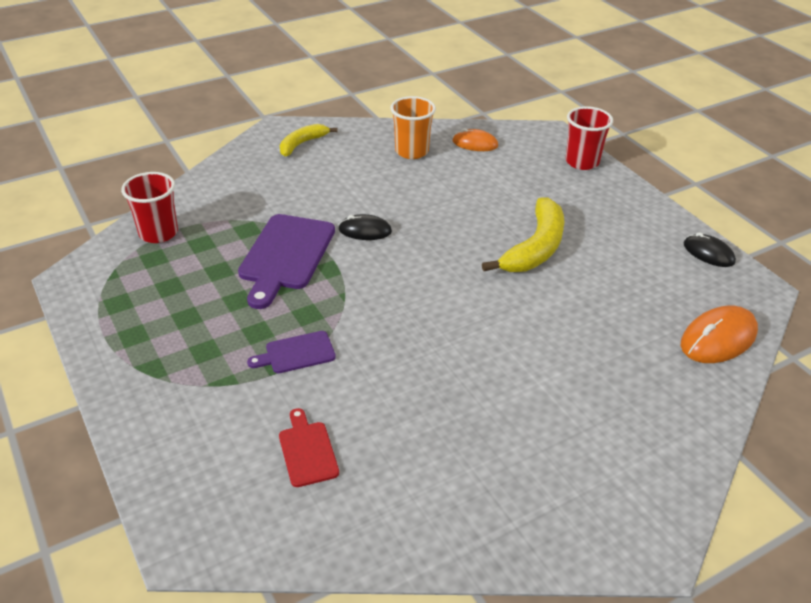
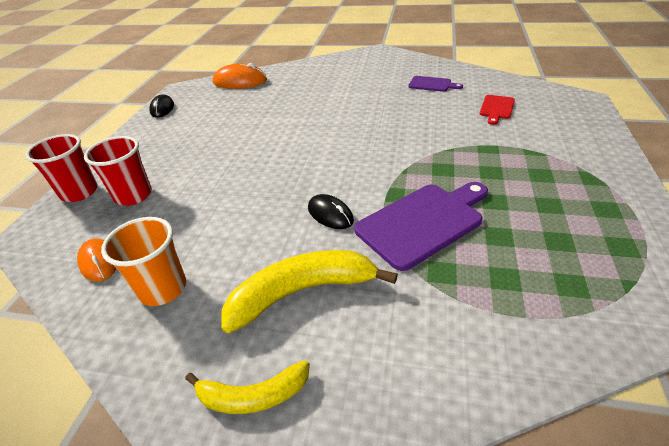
camera: 135 degrees left, 0 degrees up
(158, 233) = (557, 322): red cup -> red cup (133, 195)
(296, 353) = (470, 149): purple cutting board -> purple cutting board (432, 84)
(535, 248) = (237, 147): yellow banana -> yellow banana (301, 292)

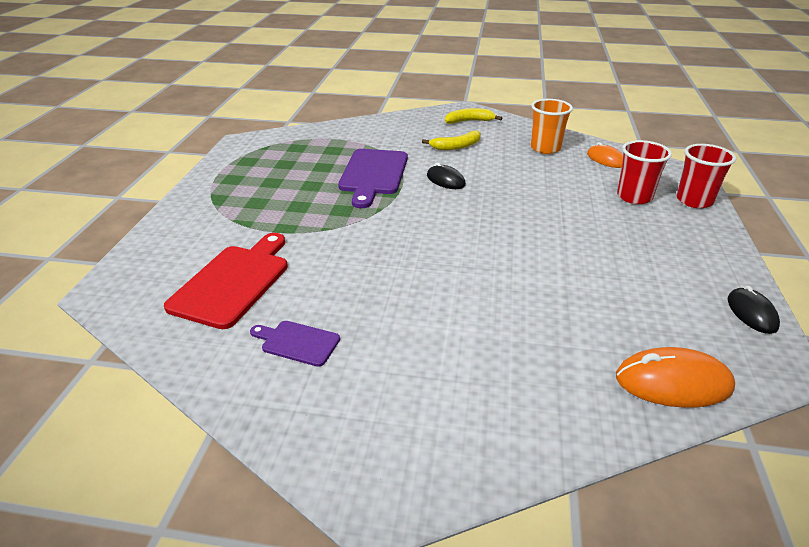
camera: 175 degrees right, 5 degrees down
(301, 292) = (456, 146): yellow banana -> yellow banana, size x0.61
(423, 222) = (373, 174): purple cutting board -> purple cutting board turned 45 degrees counterclockwise
(496, 108) = (233, 282): red cutting board -> red cutting board, size x1.88

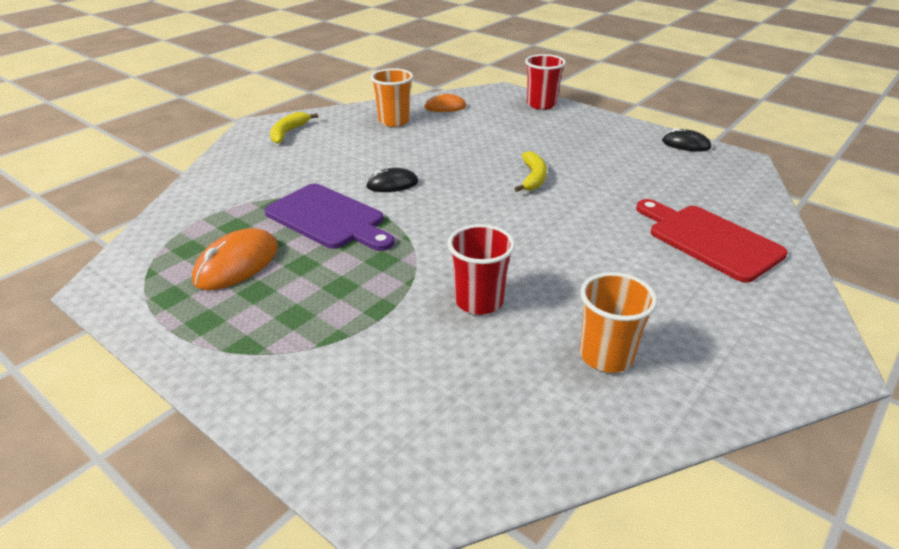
camera: 60 degrees left, 0 degrees up
(233, 282) = (462, 377): red cutting board -> red cutting board (709, 240)
(297, 342) = (606, 356): purple cutting board -> orange cup
(456, 146) = (332, 156): yellow banana -> yellow banana (533, 178)
(634, 197) = (514, 120): red cup -> red cup (479, 301)
(673, 382) = (742, 198): orange mouse -> orange mouse (237, 264)

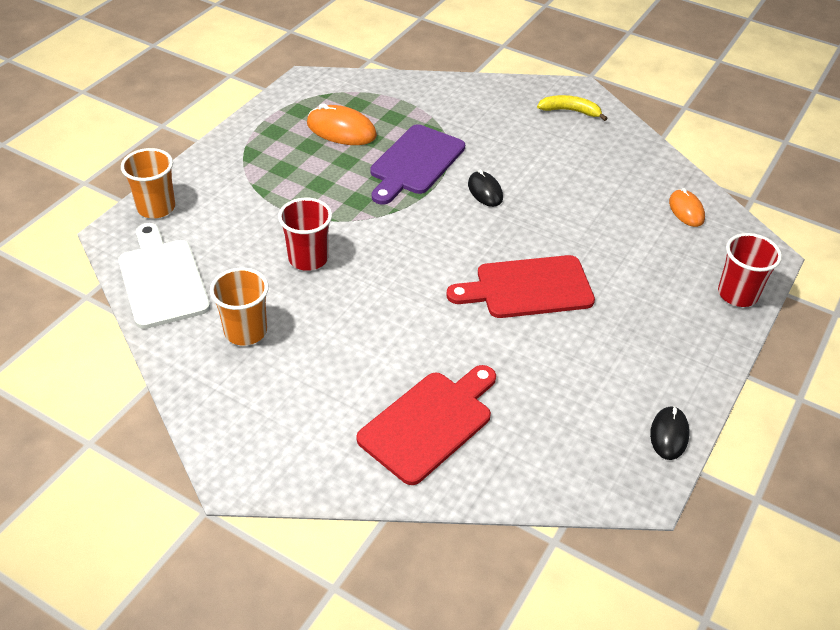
camera: 80 degrees right, 10 degrees up
(394, 121) = (628, 175): orange cup -> orange cup (156, 208)
(508, 442) = (162, 279): none -> white cutting board
(533, 178) = (528, 288): yellow banana -> red cutting board

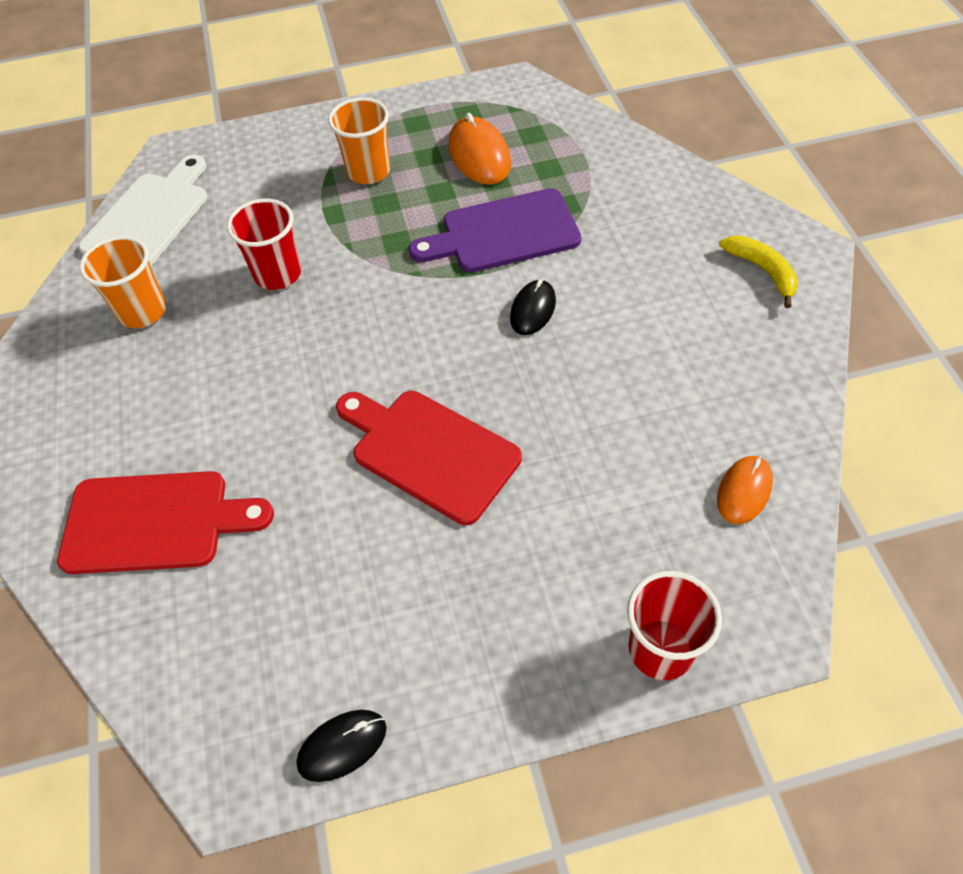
camera: 50 degrees right, 10 degrees up
(156, 208) = (230, 146): orange cup -> orange cup (368, 171)

